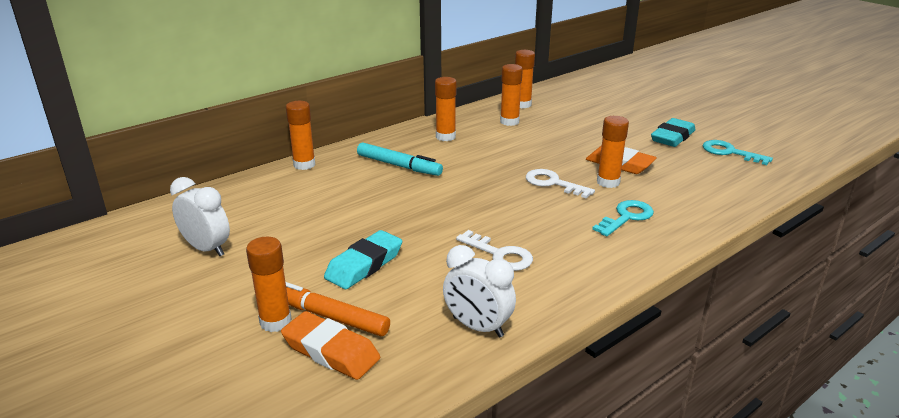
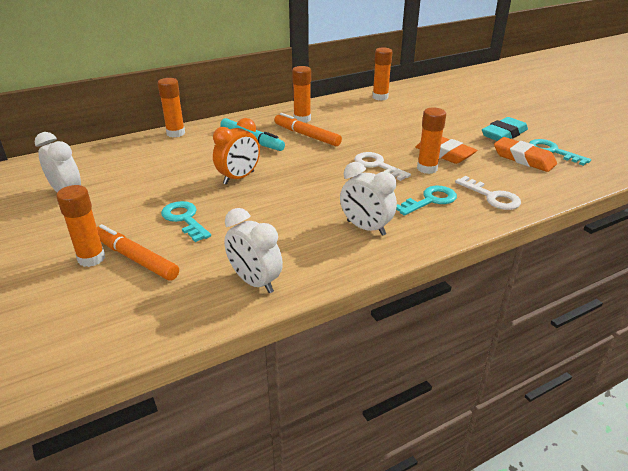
camera: 10 degrees right, 5 degrees up
(331, 351) = (123, 288): orange eraser -> orange eraser (523, 159)
(364, 265) = (185, 219): turquoise eraser -> turquoise key
(404, 211) = (239, 178): none -> orange clock
(459, 155) = (307, 135): none -> orange marker
(499, 254) = (302, 222): white key -> white key (491, 196)
(509, 122) = (362, 111): orange glue stick -> none
(571, 254) = (366, 228): none -> white clock

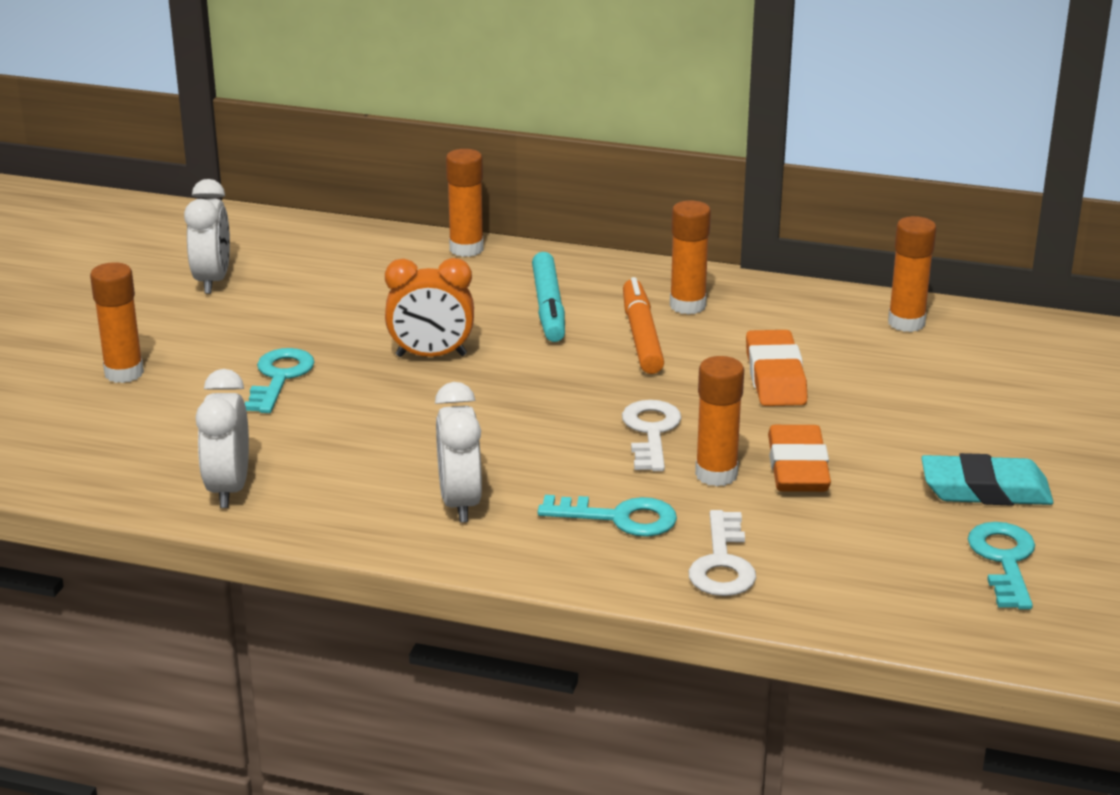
camera: 45 degrees right, 5 degrees down
(136, 259) = (161, 397): orange marker -> none
(523, 159) = (917, 543): orange eraser -> orange eraser (775, 377)

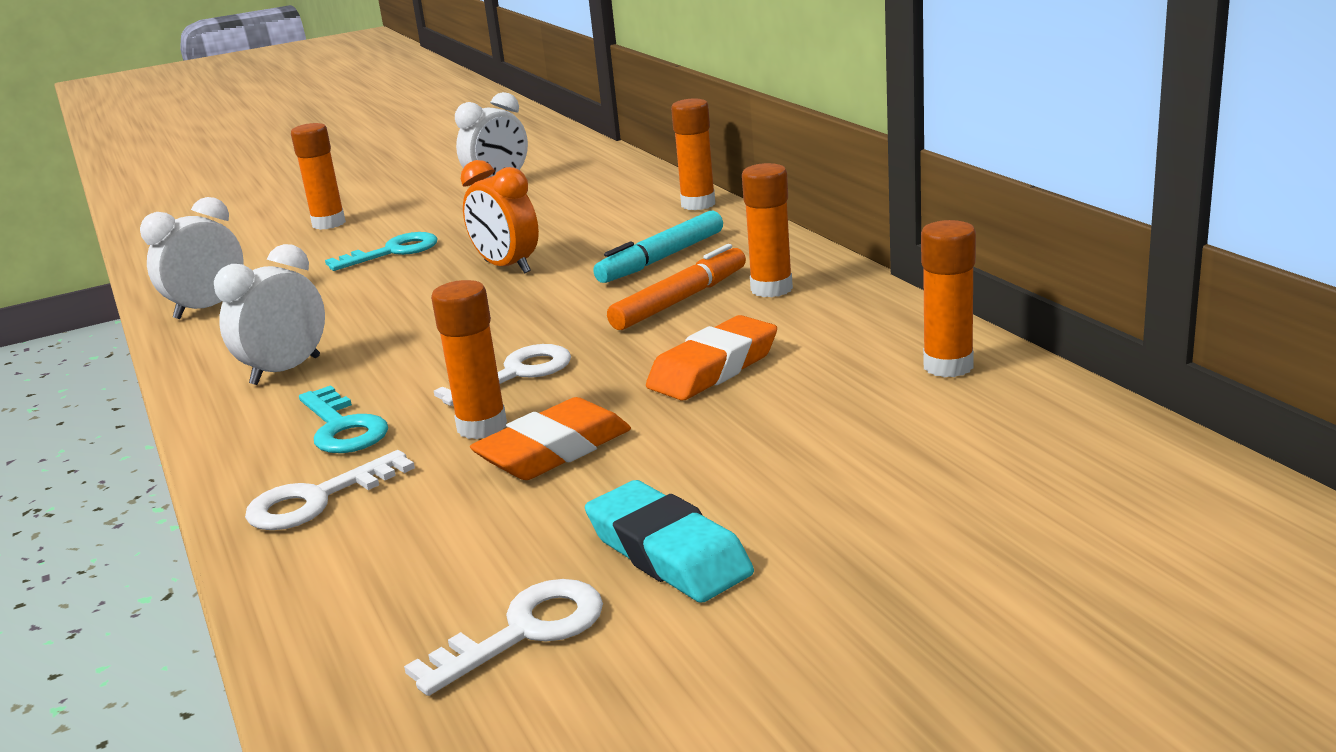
camera: 50 degrees right, 5 degrees down
(1004, 561) = (523, 632): turquoise key -> white key

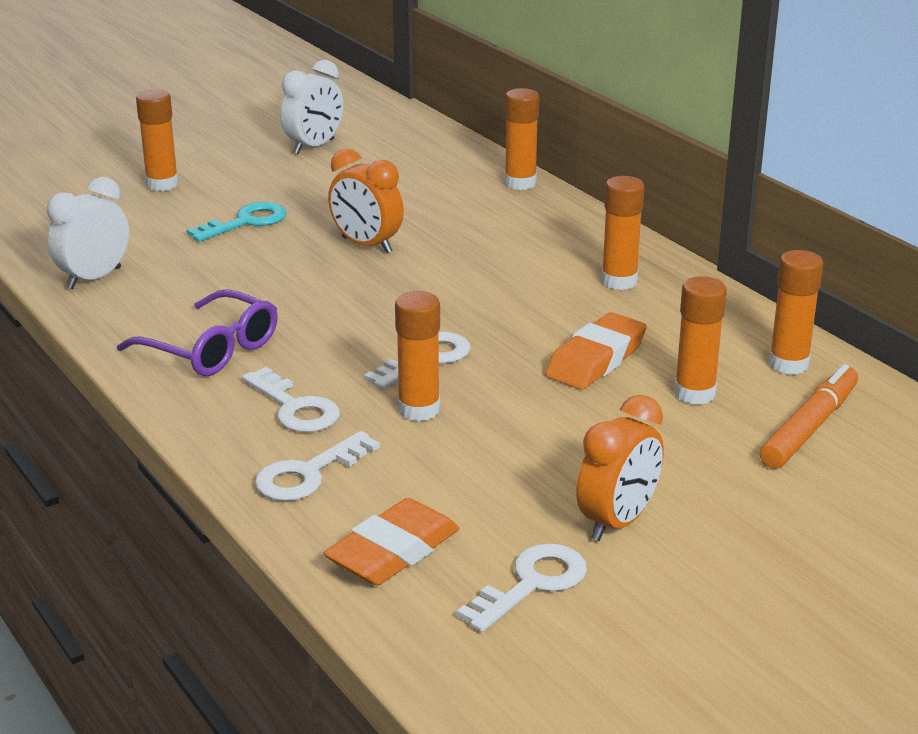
camera: 10 degrees left, 5 degrees up
(285, 371) = (210, 349): white clock -> purple glasses
(342, 427) = (294, 407): turquoise key -> white key
(554, 451) = (490, 433): orange eraser -> orange eraser (393, 552)
(662, 258) = (509, 243): turquoise marker -> none
(668, 553) = (617, 522): turquoise eraser -> orange clock
(680, 300) = (542, 289): orange marker -> orange marker (809, 427)
(820, 401) = (694, 394): none -> orange glue stick

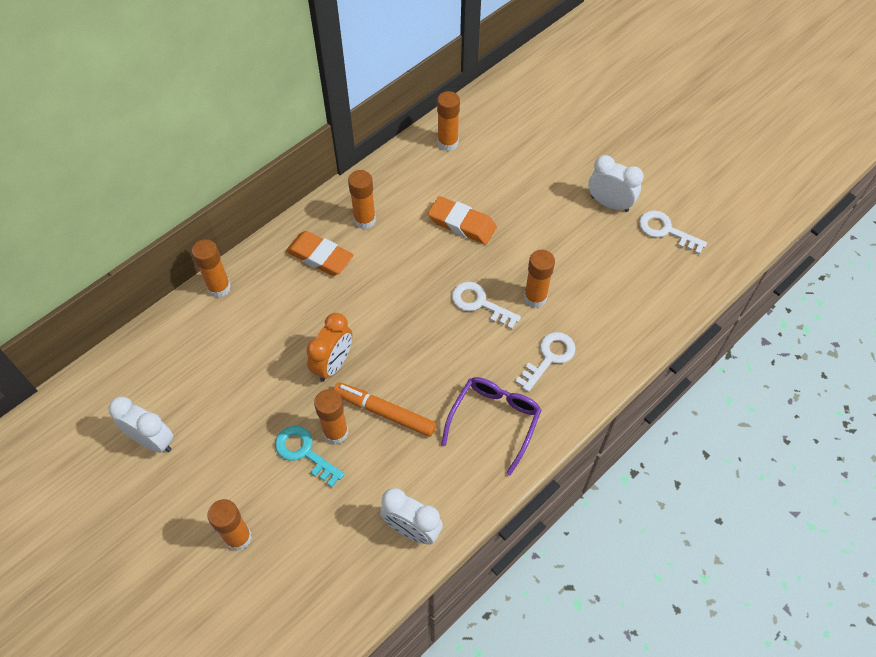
camera: 100 degrees left, 30 degrees up
(309, 473) = (610, 336): white key -> none
(393, 552) = (661, 286): orange eraser -> orange eraser (320, 256)
(617, 522) = (609, 204): orange clock -> white clock
(694, 394) = (487, 180): orange glue stick -> orange glue stick (335, 432)
(809, 427) = (508, 136): orange marker -> orange marker (385, 412)

